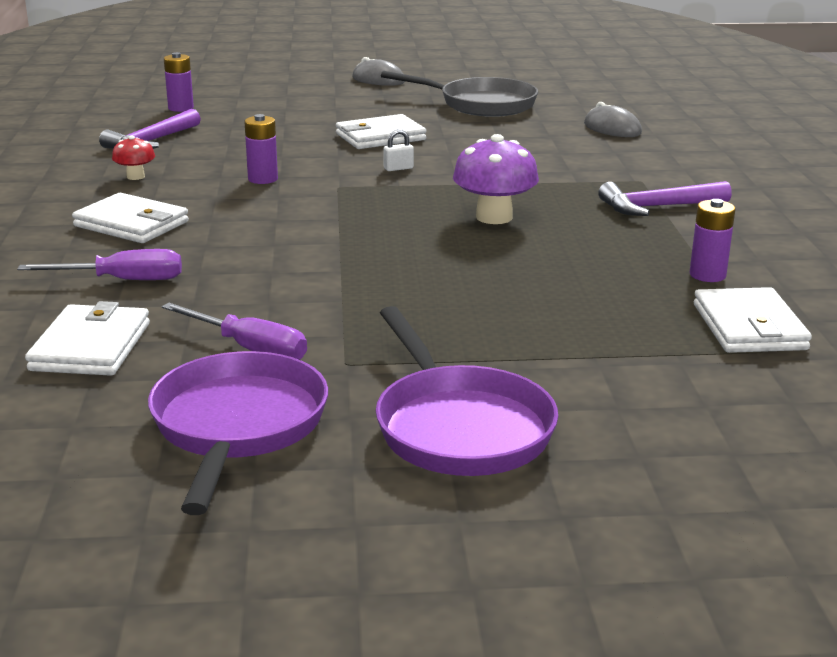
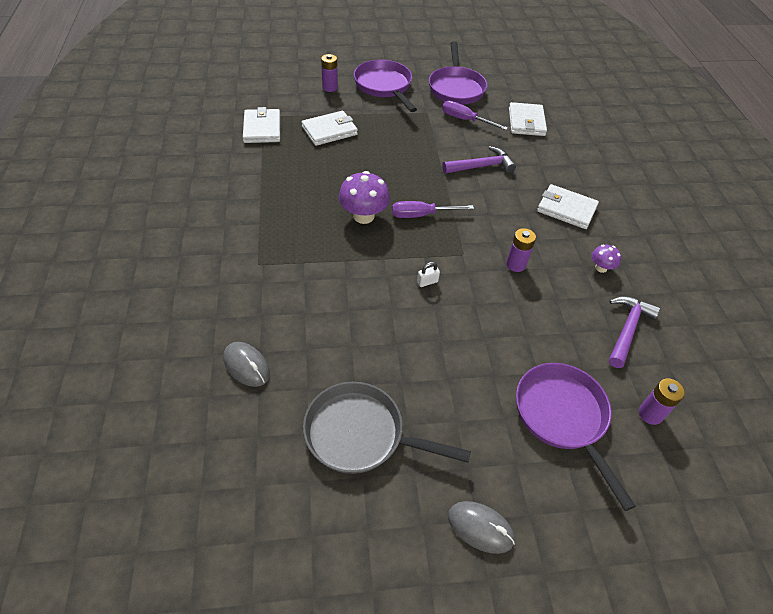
camera: 175 degrees right, 25 degrees up
(122, 280) = (540, 161): purple screwdriver -> purple screwdriver (421, 215)
(135, 176) = (601, 268): red mushroom -> purple mushroom
(274, 108) = (563, 417): none -> purple pan
(380, 137) = (449, 342): white wallet -> white wallet (329, 131)
(658, 207) = (261, 228): purple hammer -> purple hammer (481, 166)
(707, 275) = (263, 162): purple battery -> purple battery (330, 87)

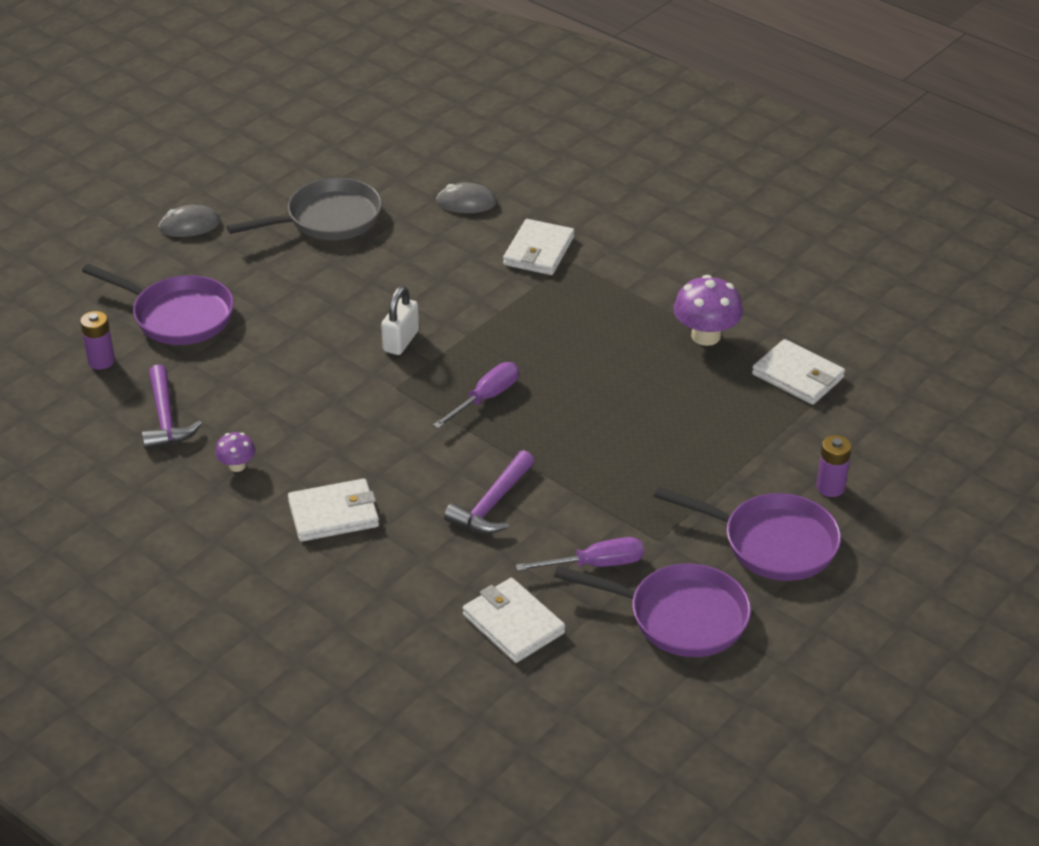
camera: 140 degrees right, 10 degrees down
(329, 131) = (726, 426): white wallet -> white wallet (538, 251)
(363, 216) = (541, 359): purple mushroom -> purple mushroom (706, 336)
(427, 282) = (401, 341): white padlock -> white padlock, size x1.80
(456, 88) = (680, 617): purple pan -> purple pan turned 150 degrees clockwise
(516, 264) = (331, 411): purple battery -> none

